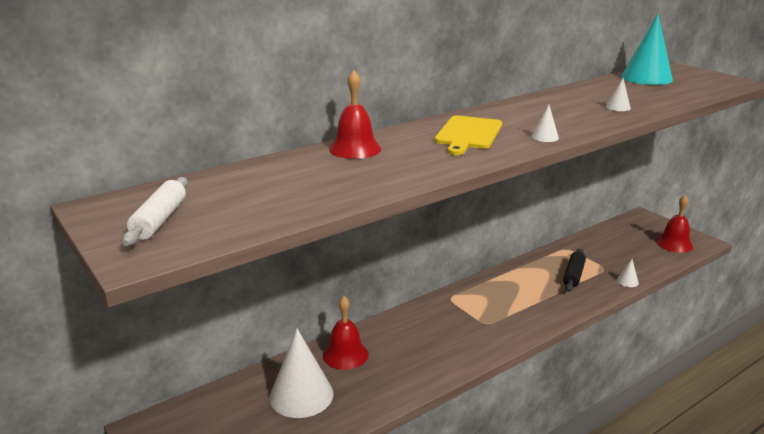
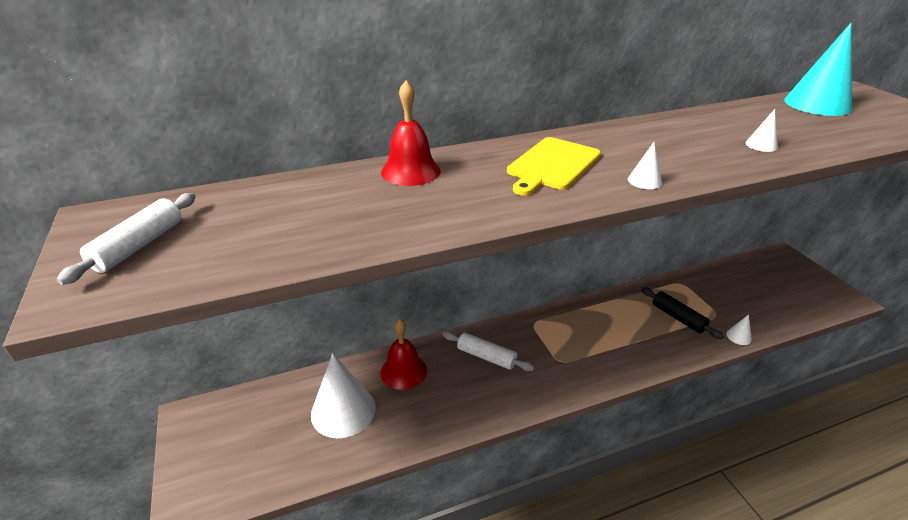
camera: 15 degrees right, 10 degrees up
(418, 331) = (486, 357): none -> white rolling pin
(573, 275) = (678, 318): black rolling pin -> black rolling pin turned 75 degrees counterclockwise
(674, 243) = (811, 296): red bell -> none

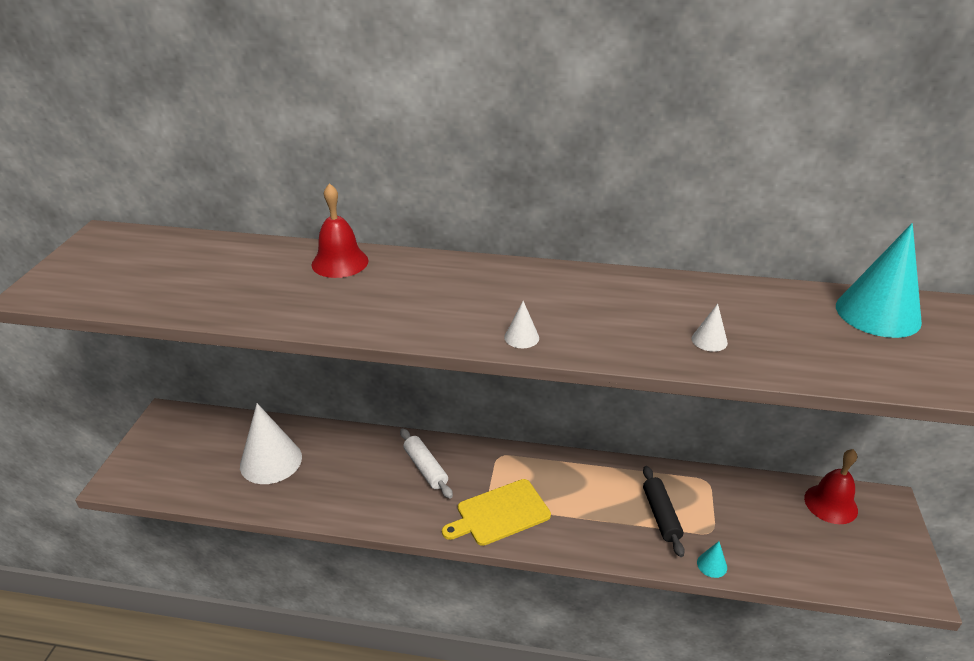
camera: 30 degrees right, 0 degrees up
(139, 246) = (103, 266): white rolling pin -> none
(403, 371) = (344, 449): red bell -> red bell (830, 504)
(552, 165) = (462, 294): yellow cutting board -> yellow cutting board (500, 513)
(738, 336) = (712, 565): white cone -> turquoise cone

